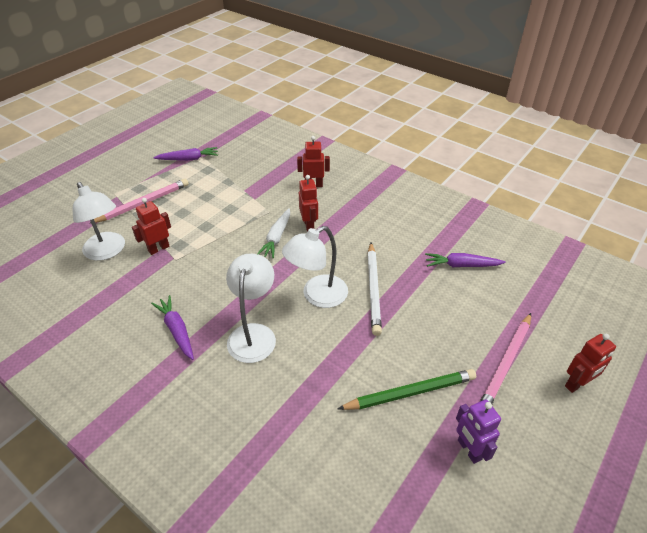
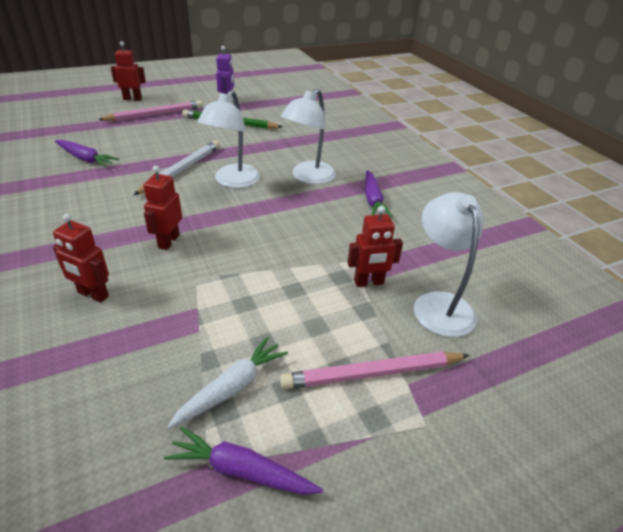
camera: 155 degrees left, 5 degrees down
(276, 237) = (219, 242): white carrot -> white carrot (232, 387)
(317, 296) = (233, 181): white lamp -> white lamp turned 120 degrees clockwise

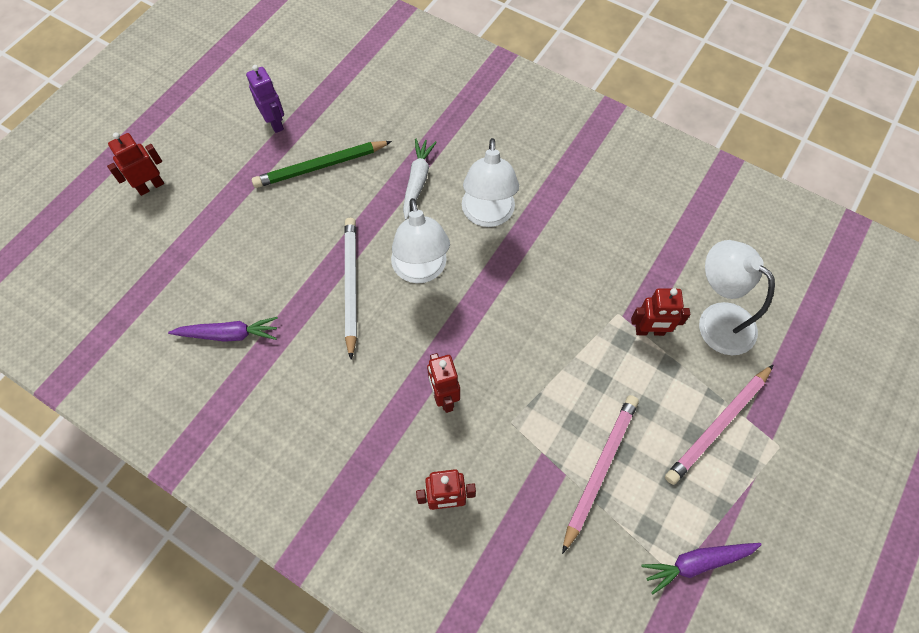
camera: 30 degrees left, 25 degrees up
(155, 114) = (215, 202): pink pencil -> pink pencil (600, 469)
(232, 387) = (636, 507): white carrot -> white carrot (417, 181)
(368, 282) = (649, 331): red robot -> red robot turned 45 degrees clockwise
(373, 200) = (574, 213): purple carrot -> none

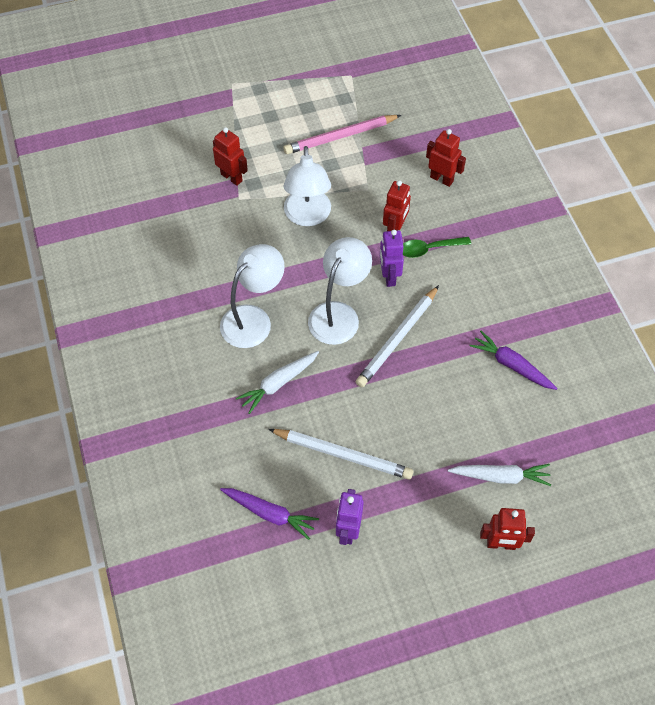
camera: 140 degrees left, 5 degrees down
(180, 233) = (500, 476): none -> white carrot
(320, 166) = (343, 455): green pencil -> white pencil
(392, 399) = (429, 249): none -> green spoon
(407, 339) = (389, 276): none -> purple robot
(697, 563) = (334, 72): purple carrot -> purple carrot (270, 514)
(717, 320) = (185, 155): white lamp -> white lamp (307, 216)
(718, 425) = (252, 112): pink pencil -> none

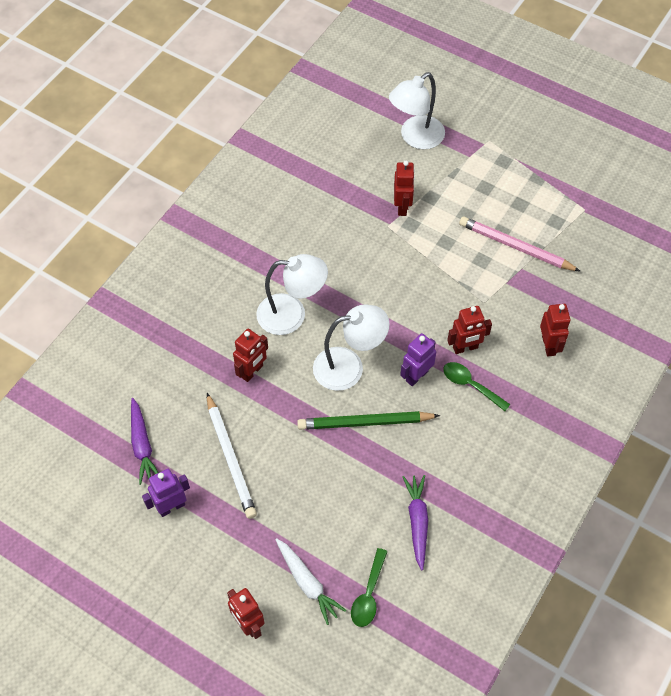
camera: 50 degrees right, 0 degrees up
(278, 383) = (252, 371): white carrot -> red robot
(307, 216) = (417, 281): white lamp -> white lamp (415, 138)
(397, 339) = (365, 422): white pencil -> green pencil
(544, 441) = (368, 594): none -> green spoon

